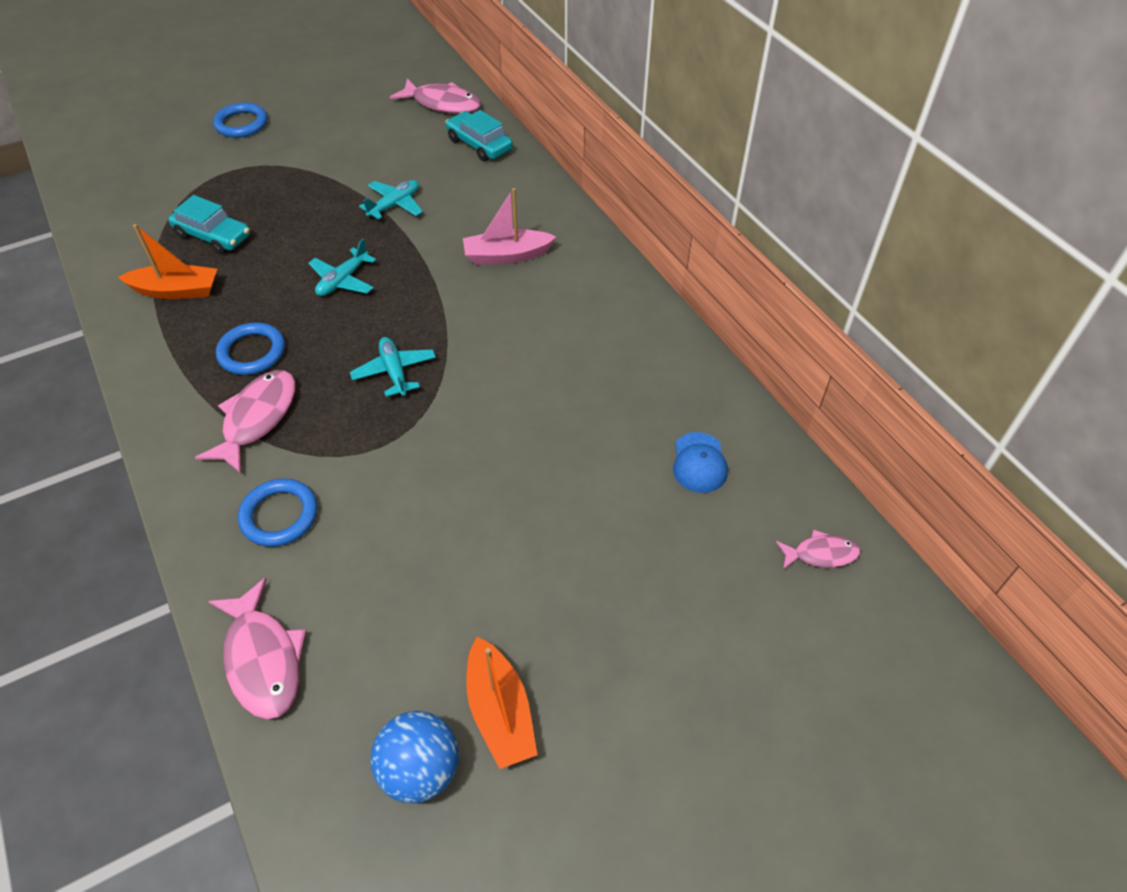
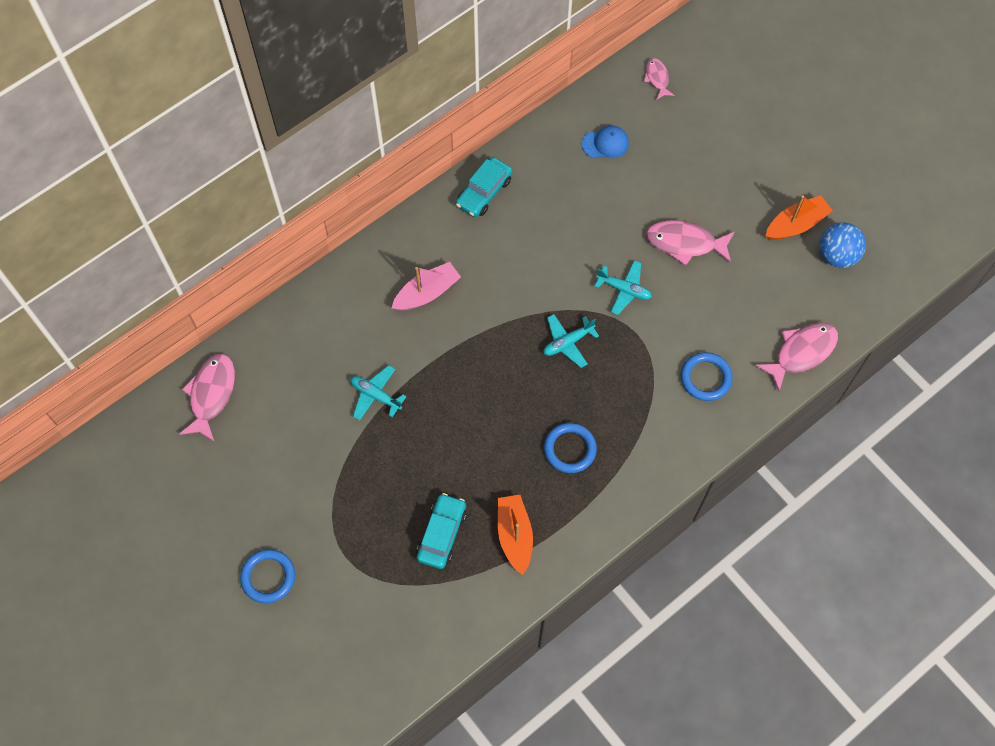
camera: 100 degrees left, 15 degrees up
(257, 418) = (631, 421): pink fish -> pink fish (685, 243)
(343, 280) = (478, 408): turquoise plane -> turquoise plane (624, 289)
(479, 145) = (276, 346): turquoise car -> turquoise car (484, 192)
(507, 255) = (427, 293): pink boat -> pink boat turned 105 degrees counterclockwise

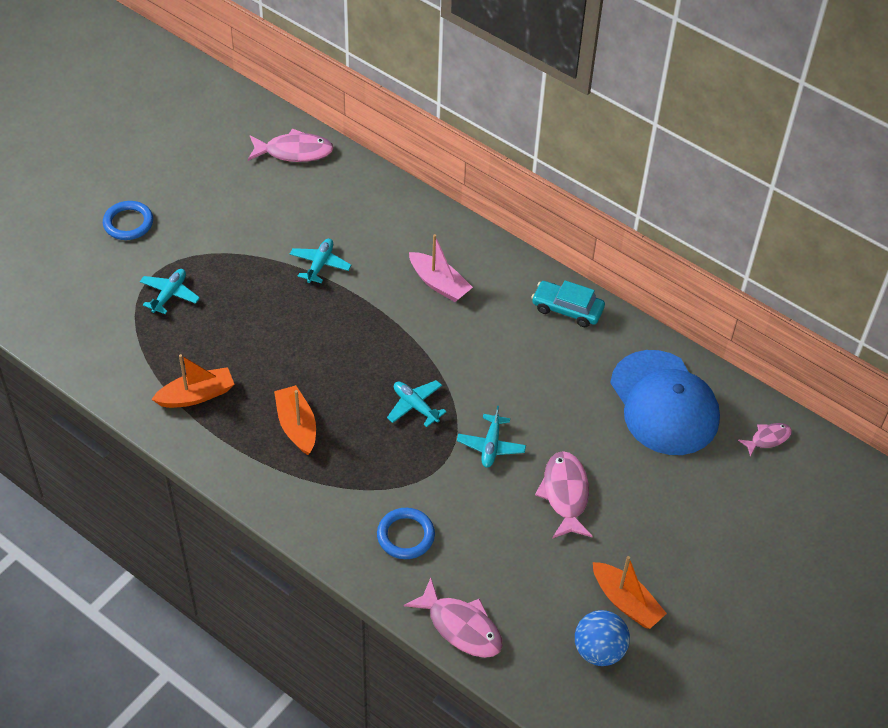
camera: 75 degrees right, 15 degrees down
(380, 546) = (169, 295): none -> turquoise plane
(441, 534) = (189, 338): turquoise car -> none
(570, 449) = (296, 426): blue ring -> orange boat
(605, 143) = (664, 403): blue cap -> blue cap, size x2.41

